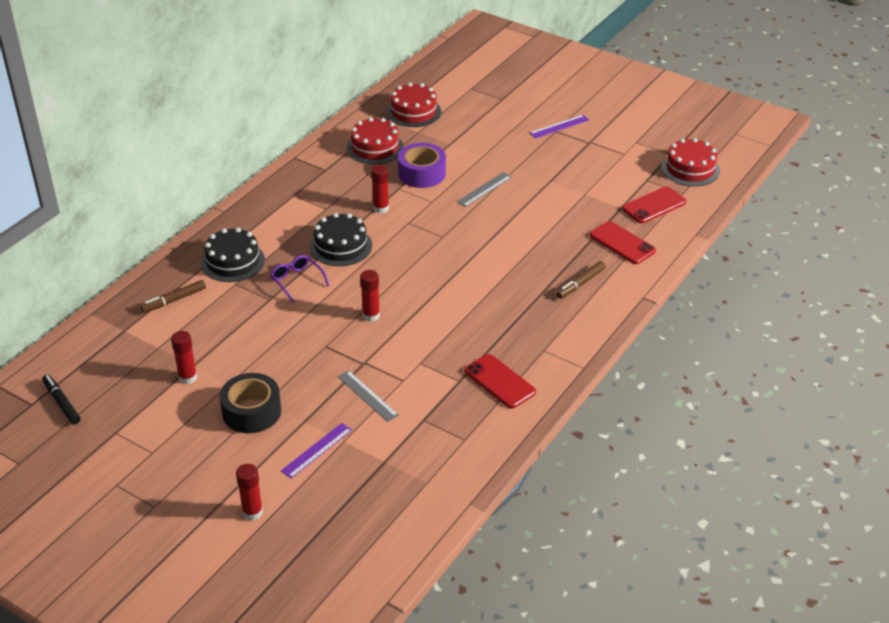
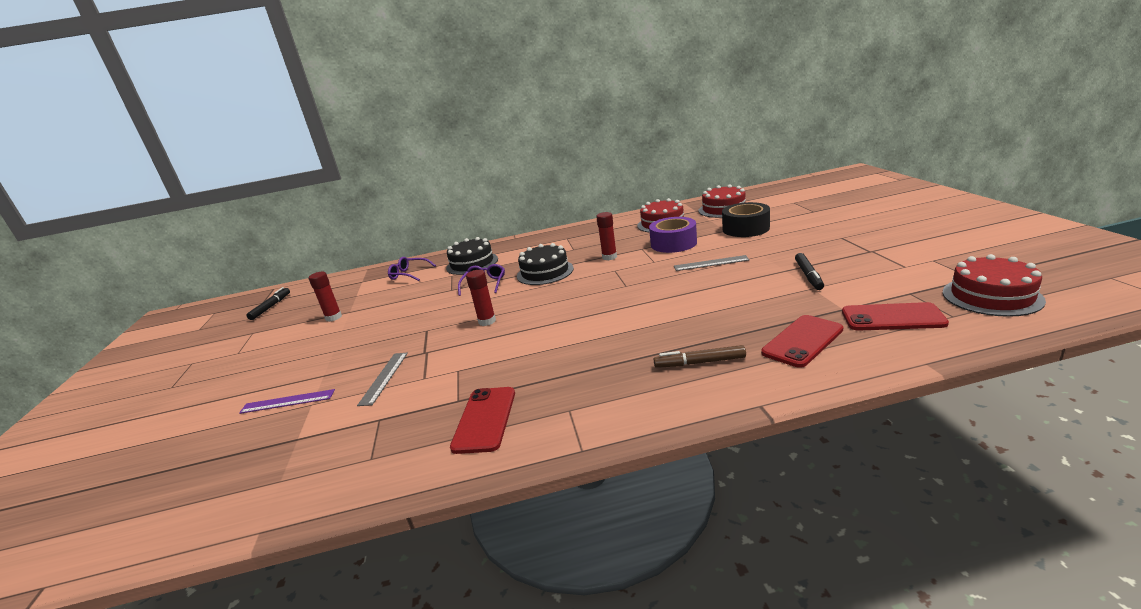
camera: 50 degrees right, 15 degrees down
(174, 300) = (409, 274): brown marker -> purple glasses
(251, 412) = (315, 353): black tape -> black tape (745, 228)
(252, 512) = (181, 425): red glue stick -> none
(559, 126) = (850, 235): purple ruler -> none
(571, 182) = (808, 276): none -> black marker
(622, 243) = (802, 341): red phone -> red phone turned 45 degrees clockwise

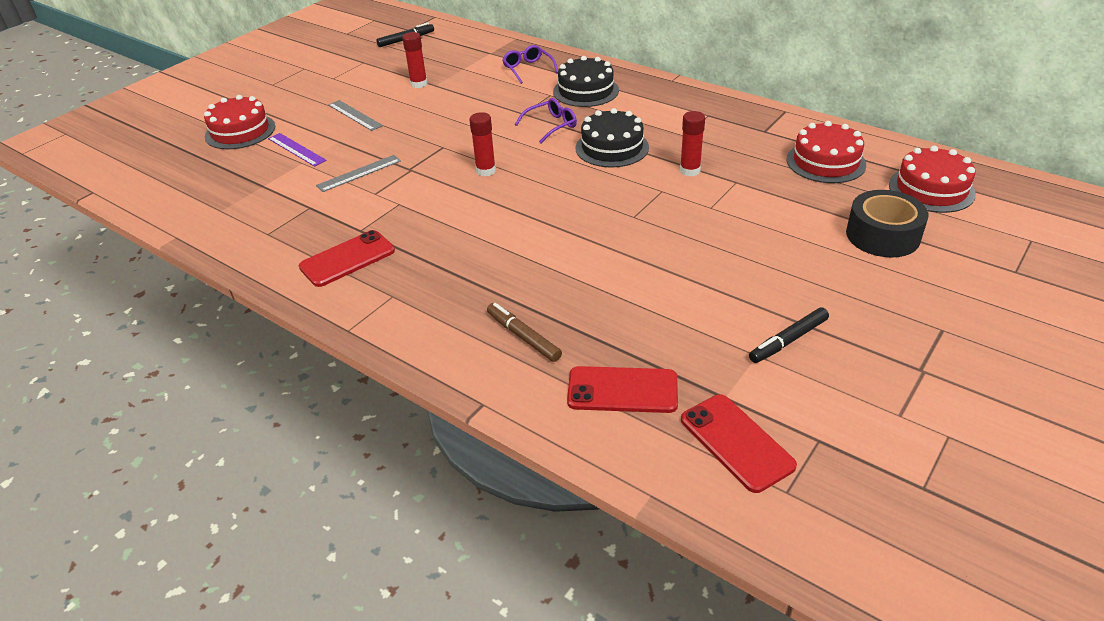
camera: 45 degrees right, 15 degrees up
(673, 243) = (774, 198): purple tape -> none
(711, 263) = (748, 251): grey ruler -> grey ruler (355, 115)
(991, 296) = (877, 515): red cake -> red cake (240, 131)

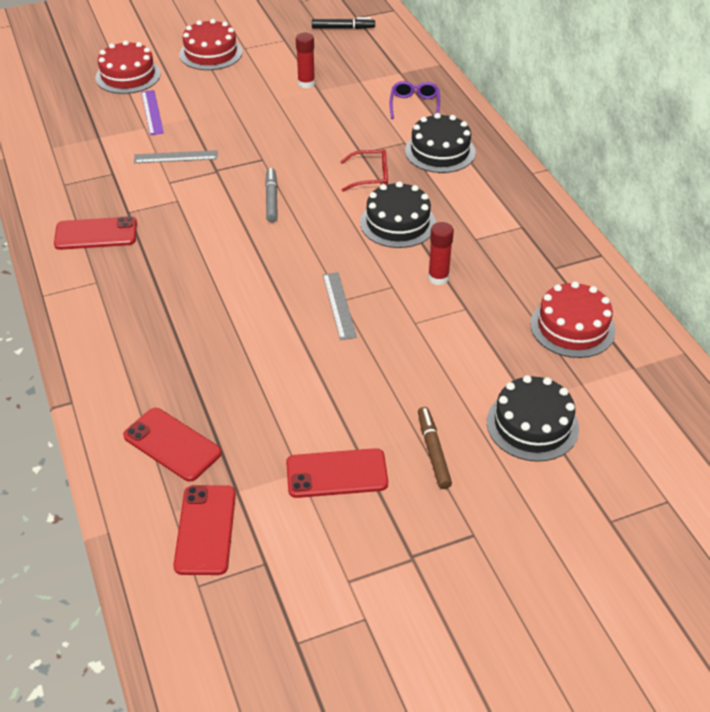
camera: 30 degrees right, 5 degrees up
(355, 115) = (225, 96): grey ruler -> grey ruler (339, 305)
(486, 171) = (271, 199): red glue stick -> grey marker
(523, 337) = (150, 364): brown marker -> brown marker (433, 451)
(551, 126) = (370, 176): purple glasses -> red glasses
(788, 340) = (336, 474): black marker -> red phone
(882, 235) = (532, 425): black tape -> black cake
(931, 189) = (638, 403): red cake -> red cake (210, 53)

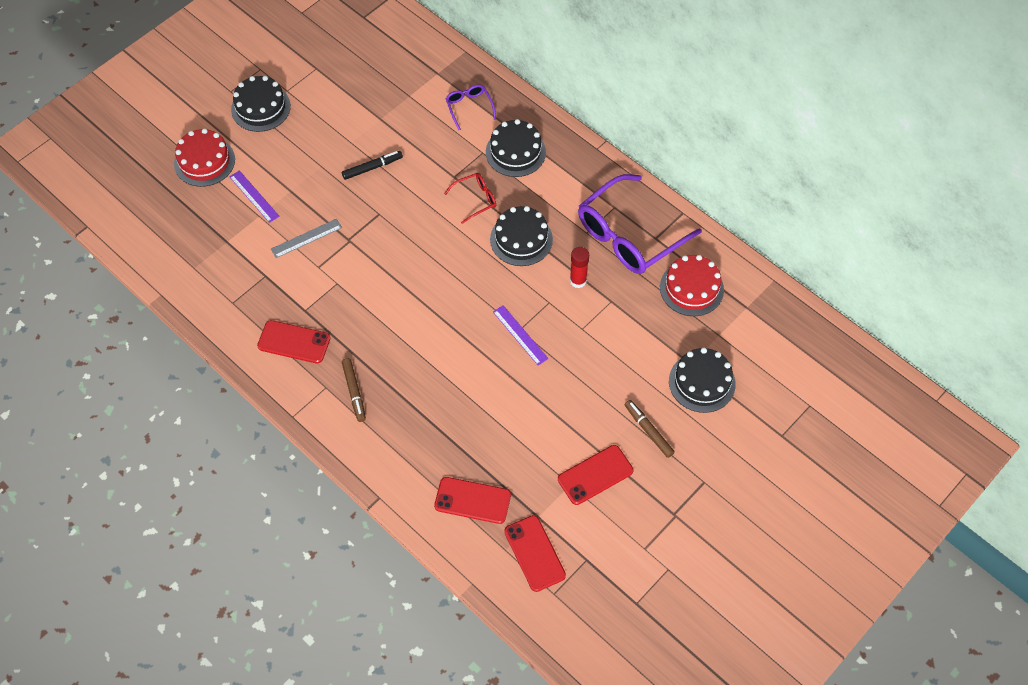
camera: 25 degrees left, 15 degrees up
(96, 234) = (294, 342): red phone -> red phone turned 45 degrees clockwise
(122, 296) = (354, 392): none -> brown marker
(210, 53) = (261, 108): red cake -> black cake
(271, 199) = (411, 253): grey marker -> none
(306, 83) = (366, 114): red glue stick -> none
(339, 305) = (520, 335): grey ruler -> purple ruler
(343, 28) = (359, 35): black marker -> black marker (372, 168)
(524, 256) = (629, 235): none -> purple glasses

